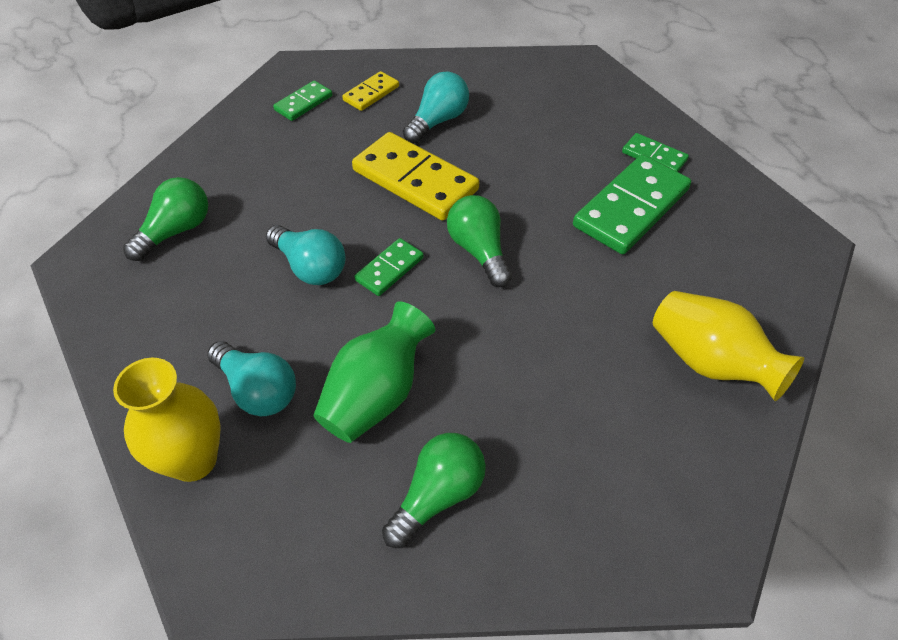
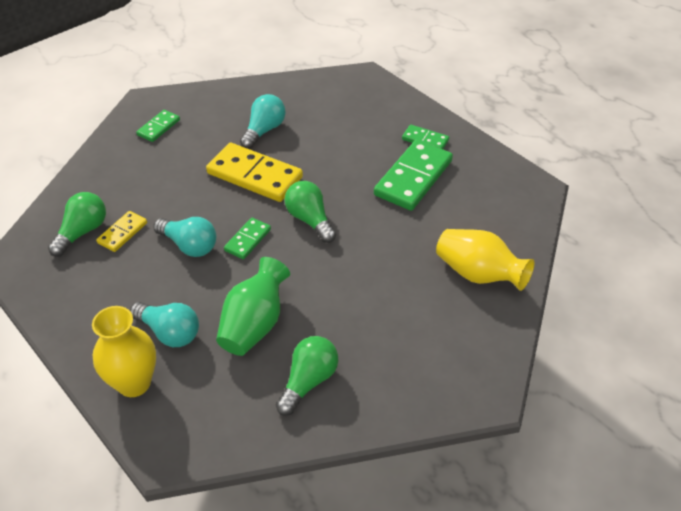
camera: 10 degrees left, 5 degrees down
(371, 93) = (209, 115): yellow domino -> yellow domino (122, 233)

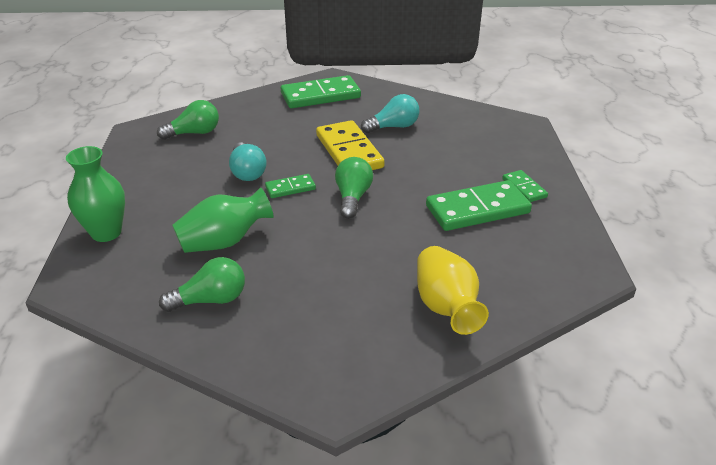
camera: 40 degrees right, 10 degrees down
(122, 233) = (216, 145): yellow domino -> none
(134, 383) = (106, 233): yellow vase -> green vase
(158, 127) = (320, 96): green domino -> green domino, size x1.95
(169, 332) = (166, 216): turquoise light bulb -> none

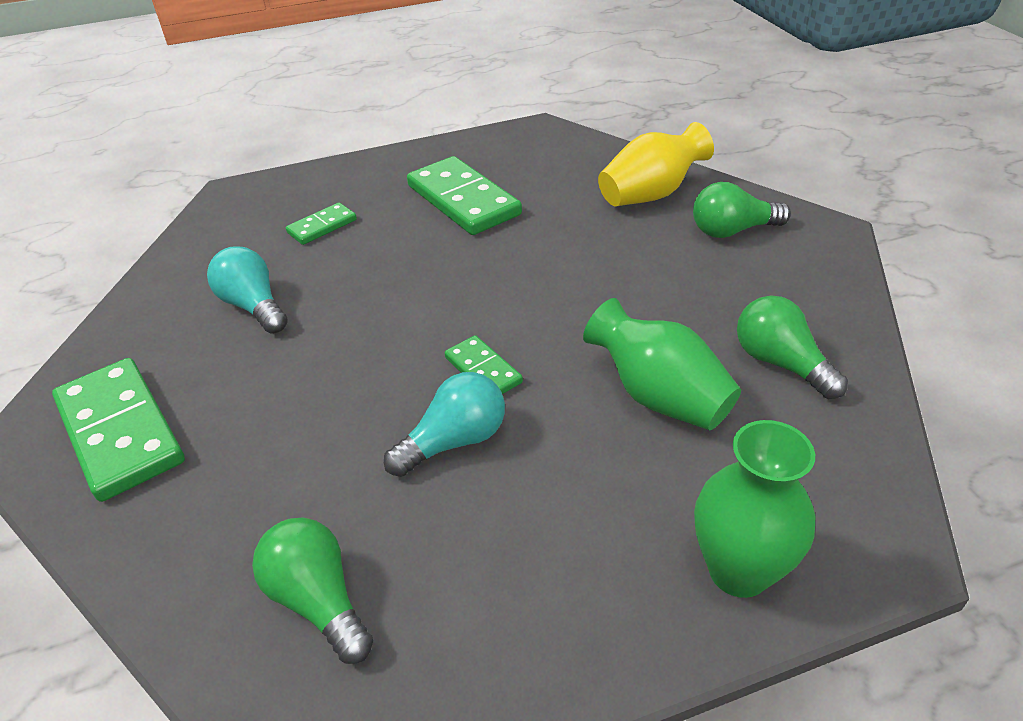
camera: 105 degrees left, 5 degrees up
(349, 151) = (347, 336): yellow domino -> none
(352, 197) = (481, 300): green light bulb -> green light bulb (732, 231)
(524, 188) = (402, 177): green domino -> green domino (322, 226)

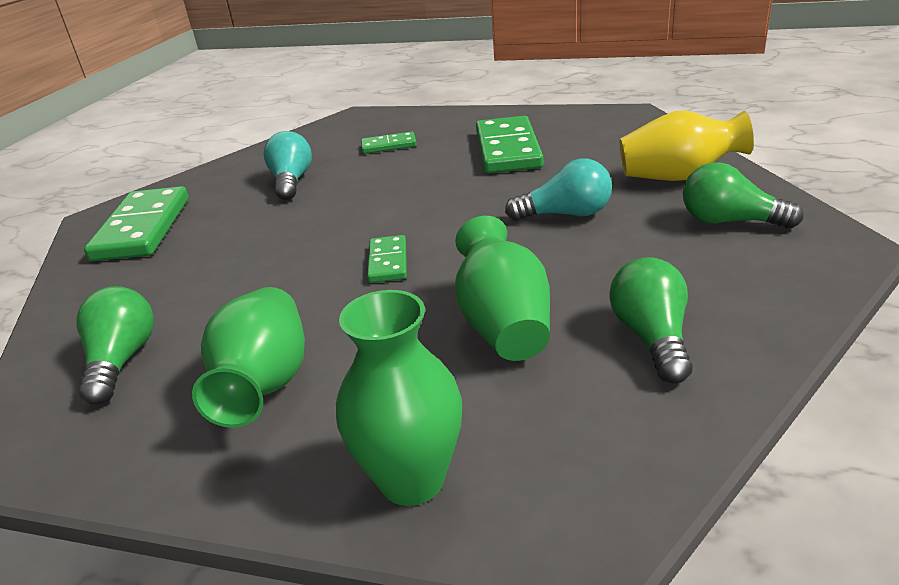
camera: 35 degrees right, 10 degrees down
(454, 441) = (313, 300): turquoise light bulb -> turquoise light bulb (566, 214)
(512, 550) = (265, 384): none -> green vase

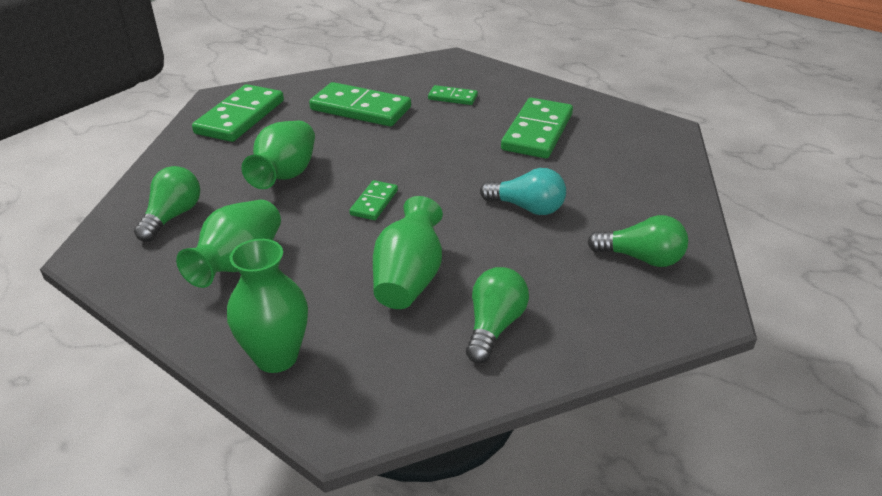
camera: 20 degrees right, 5 degrees up
(250, 268) = (285, 175): none -> green vase
(291, 182) = (360, 109): turquoise light bulb -> green domino
(678, 177) = (643, 204): yellow vase -> none
(729, 221) = (641, 258): green light bulb -> green light bulb turned 150 degrees clockwise

